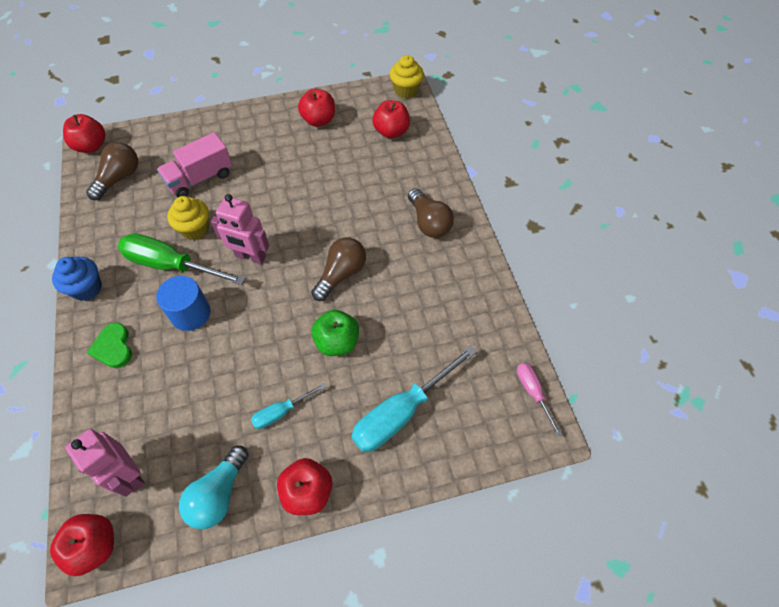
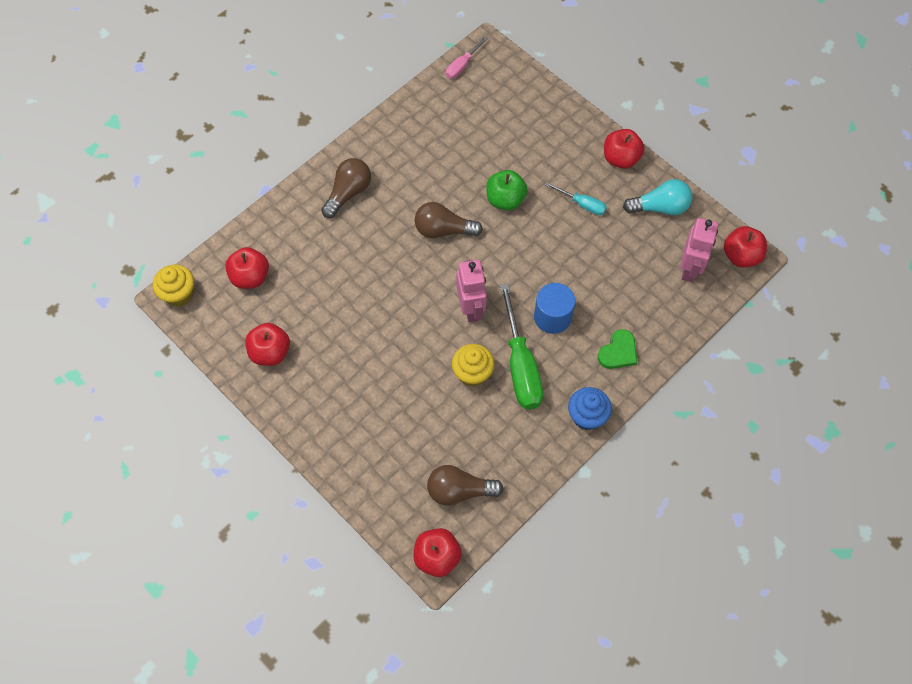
camera: 120 degrees left, 5 degrees up
(200, 178) = (413, 412): pink truck -> none
(401, 412) = (530, 133): turquoise screwdriver -> none

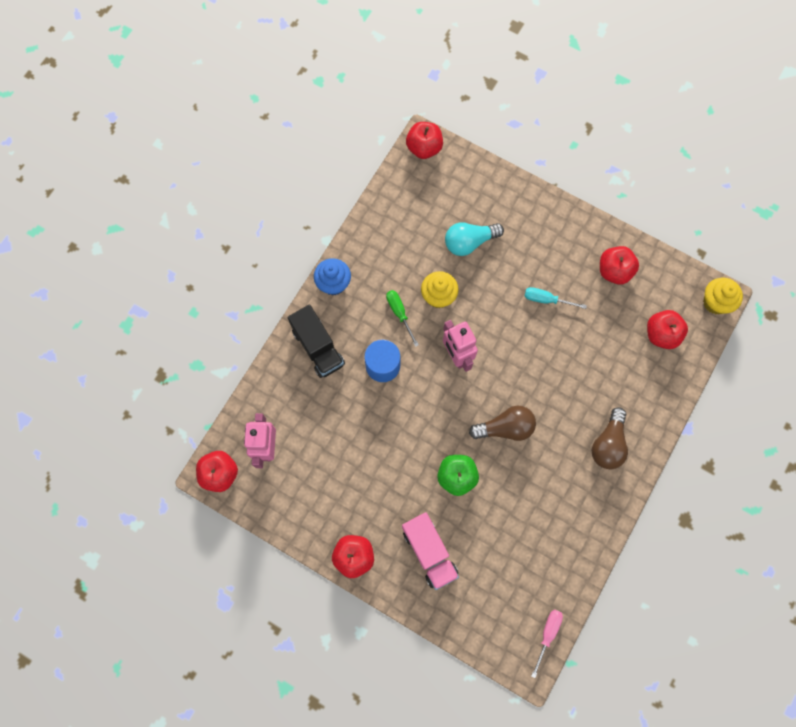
camera: 165 degrees right, 10 degrees up
(459, 491) = (421, 199): brown light bulb -> none
(520, 365) = (399, 313): green screwdriver -> green screwdriver, size x0.52
(549, 146) = (429, 552): none -> pink truck
(582, 204) = (381, 491): turquoise screwdriver -> turquoise screwdriver (546, 300)
(618, 352) = (318, 347): green heart -> black truck
(660, 207) = (305, 508): turquoise light bulb -> turquoise light bulb (469, 242)

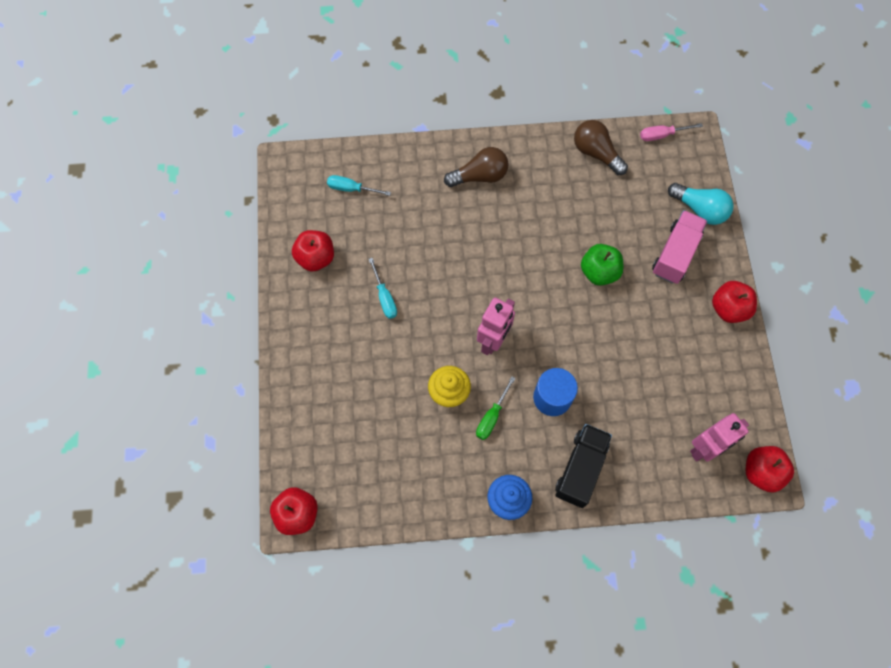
camera: 125 degrees left, 5 degrees down
(469, 242) = (373, 400): turquoise light bulb -> turquoise light bulb (699, 209)
(505, 428) = (527, 260): brown light bulb -> brown light bulb (596, 153)
(661, 334) = (351, 189): red apple -> turquoise screwdriver
(715, 302) = (291, 164): yellow cupcake -> none

